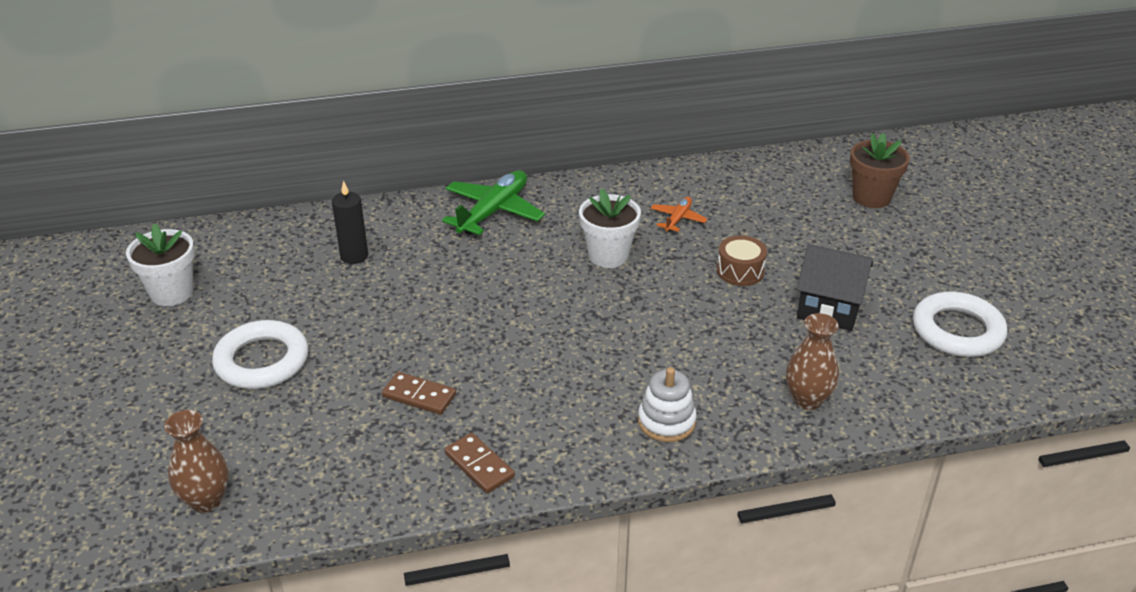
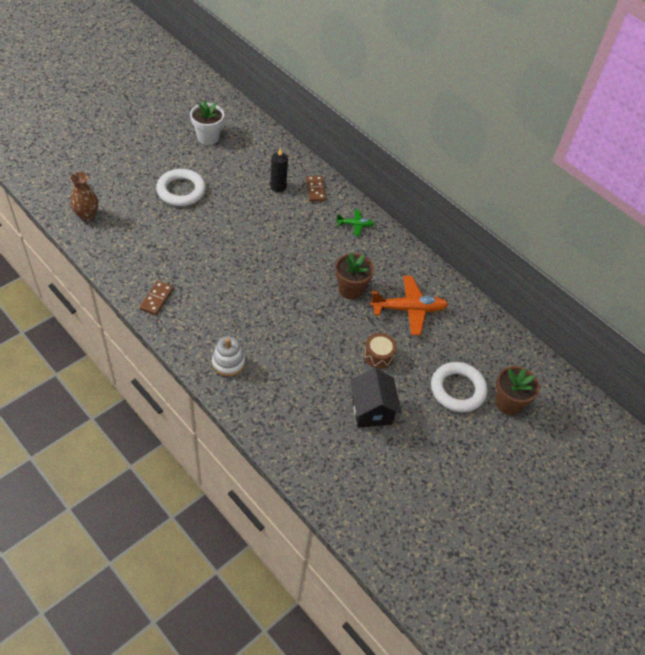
camera: 55 degrees right, 15 degrees up
(419, 396) = (190, 257): brown domino -> brown domino (315, 190)
(493, 211) = (355, 225): green plane -> green plane, size x0.52
(608, 255) = (350, 289): white flower pot -> brown flower pot
(678, 219) = (409, 309): orange plane -> orange plane, size x1.91
(807, 400) = (282, 421): brown vase -> none
(957, 331) = (394, 484): white ring -> white ring (457, 389)

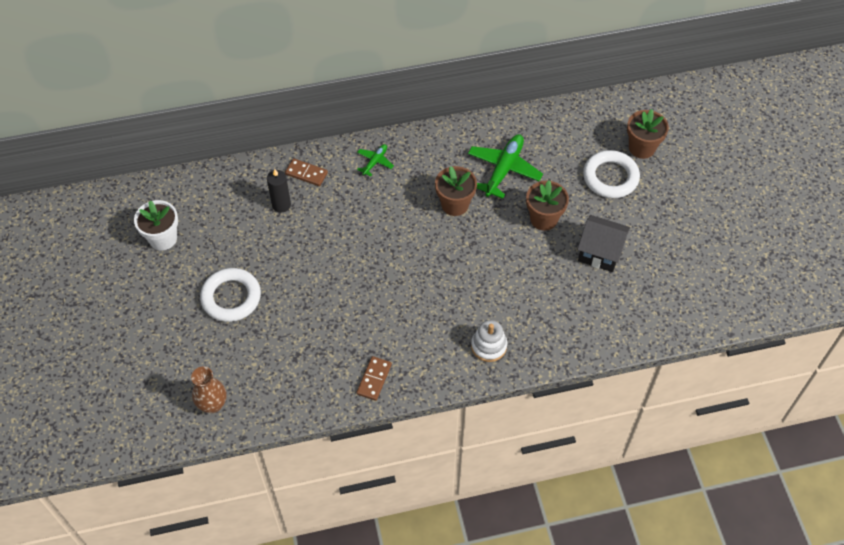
camera: 55 degrees left, 5 degrees up
(156, 299) = (374, 379): brown domino -> brown domino turned 60 degrees clockwise
(378, 355) = (543, 219): brown drum -> brown flower pot
(409, 309) = (504, 169): orange plane -> green plane

